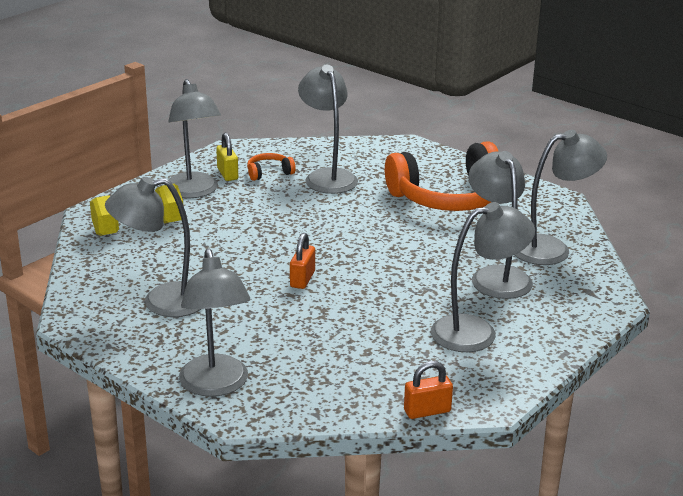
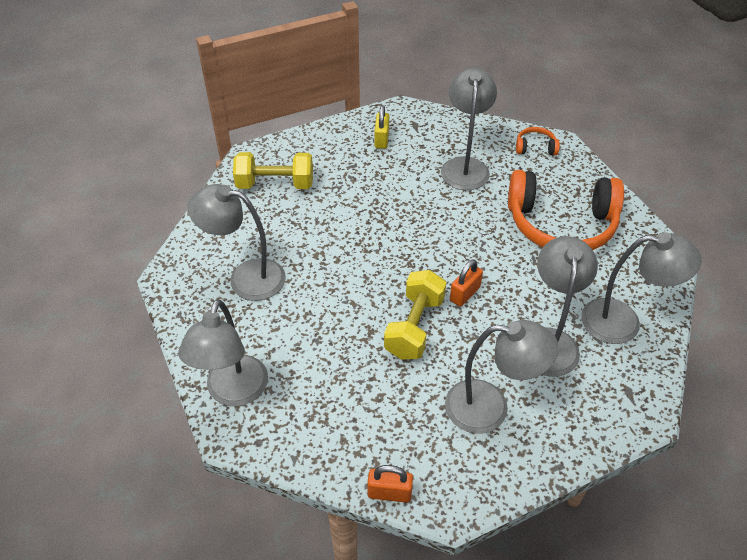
camera: 25 degrees right, 20 degrees up
(194, 192) = (342, 153): grey lamp -> none
(269, 173) = (417, 147): orange headphones -> orange headphones (535, 147)
(302, 279) = (373, 288): orange padlock -> orange padlock (464, 294)
(364, 296) = (414, 327): none -> yellow dumbbell

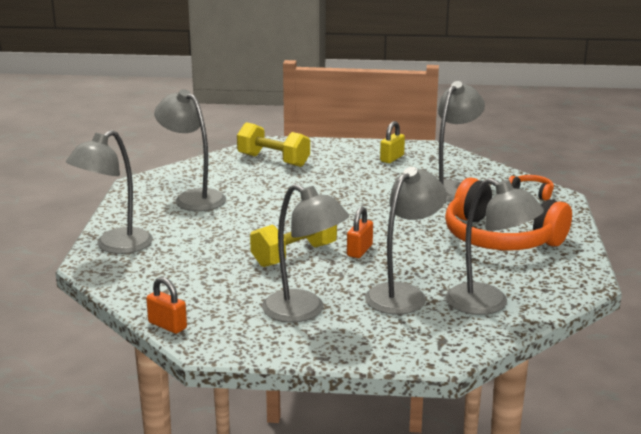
camera: 30 degrees right, 25 degrees down
(464, 294) = (359, 250): orange padlock -> orange padlock turned 45 degrees counterclockwise

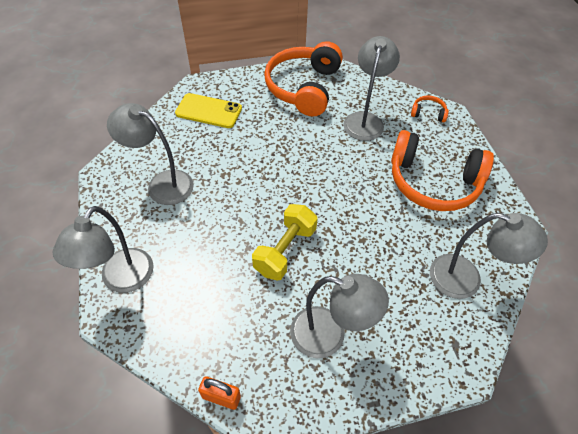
camera: 20 degrees left, 30 degrees up
(273, 160) = (208, 111): yellow dumbbell -> yellow phone
(359, 250) = (335, 229): orange padlock -> none
(392, 158) = (303, 87): yellow padlock -> orange headphones
(403, 294) = (396, 284): grey lamp -> none

